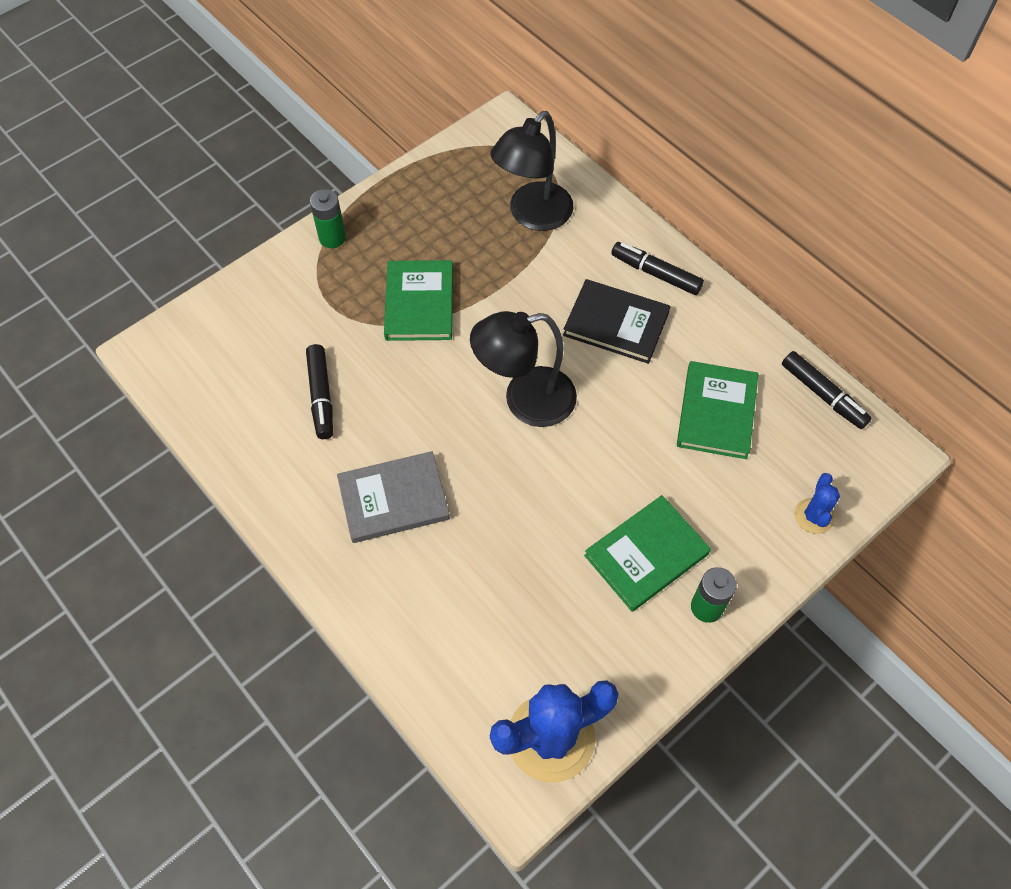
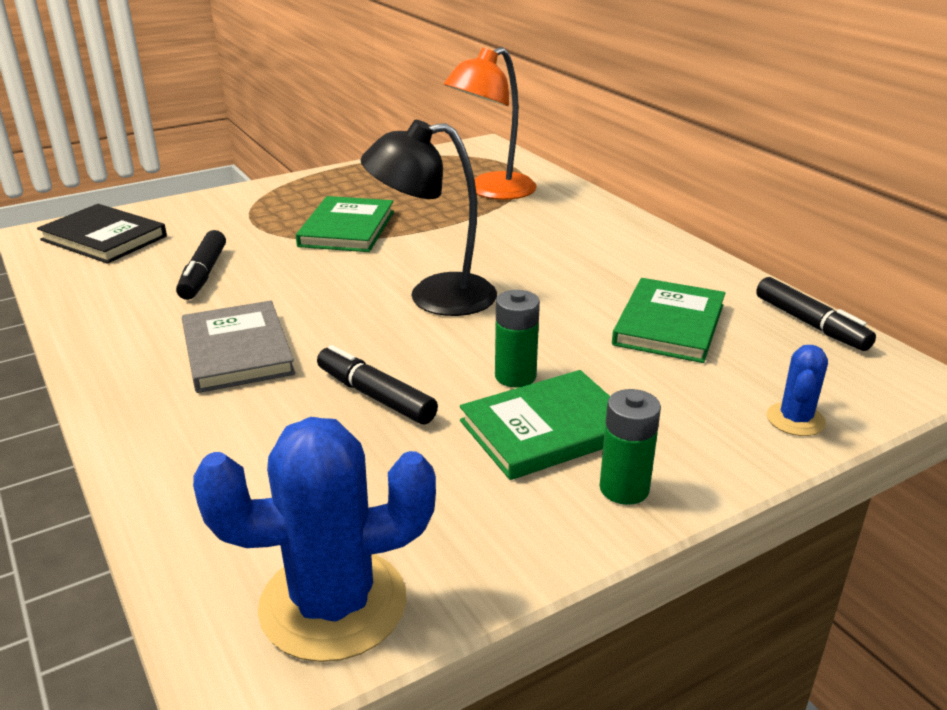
camera: 10 degrees right, 30 degrees down
(332, 238) = (281, 189): green battery -> green battery (515, 376)
(393, 499) = (237, 351): grey book -> grey book turned 75 degrees clockwise
(532, 216) = (491, 191): black lamp -> orange lamp
(616, 324) = (560, 257): black book -> black book (104, 238)
(656, 274) = (615, 231): black marker -> black marker (376, 396)

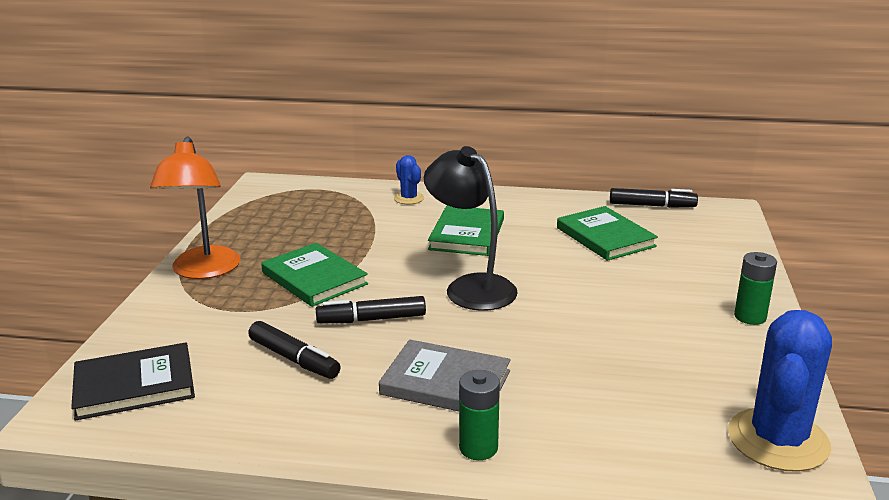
camera: 50 degrees left, 5 degrees down
(376, 396) = (574, 352): black marker -> black marker (372, 319)
(434, 296) = (471, 287): black lamp -> black lamp turned 105 degrees clockwise
(491, 191) = (346, 211): orange lamp -> orange lamp (204, 271)
(515, 376) = (606, 300): green battery -> green battery (478, 448)
(547, 429) = (673, 314): green book -> green book (467, 234)
(795, 419) = (734, 250): blue cactus -> blue cactus (409, 198)

